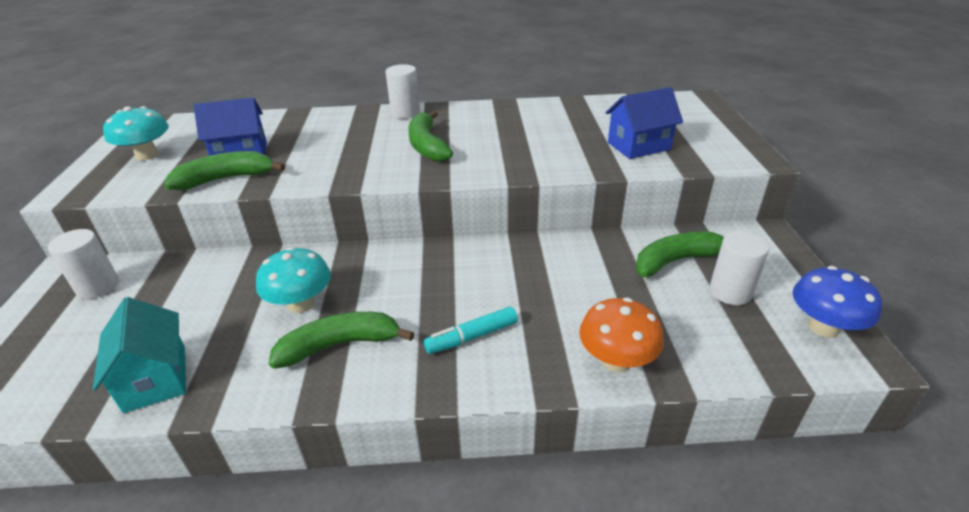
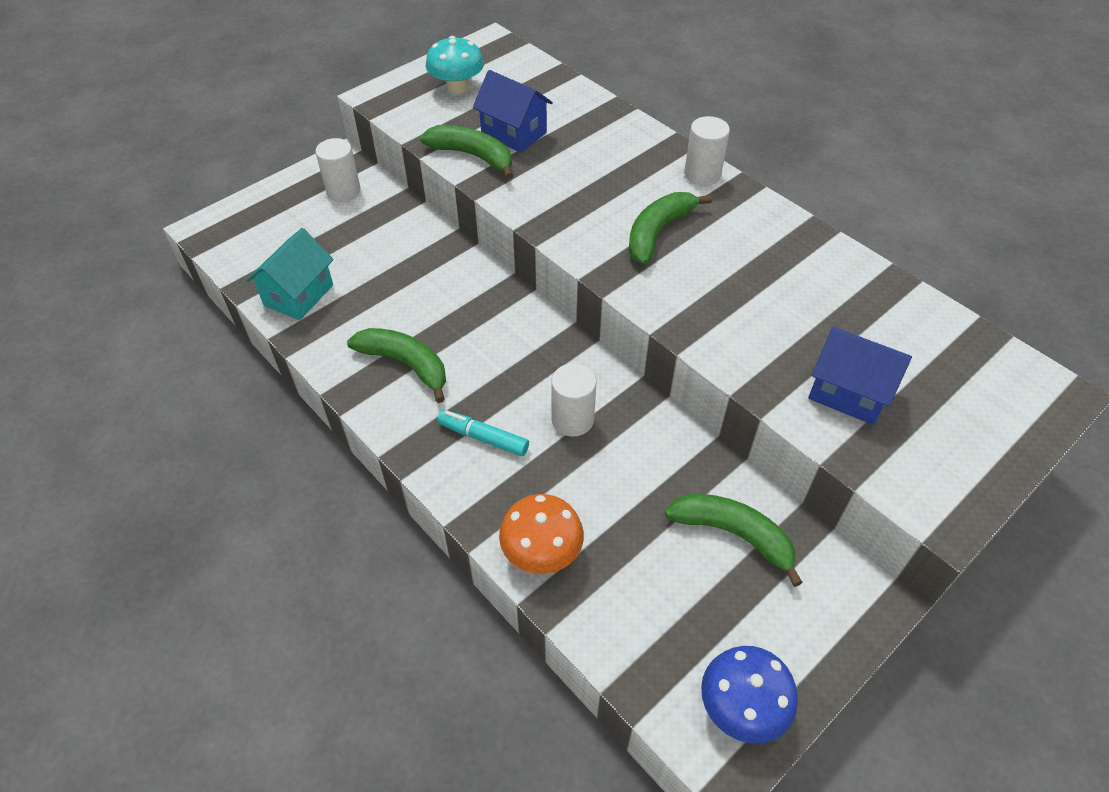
camera: 50 degrees right, 15 degrees up
(301, 304) = (425, 309): turquoise mushroom -> none
(730, 292) = (724, 602): white cylinder -> white cylinder (572, 419)

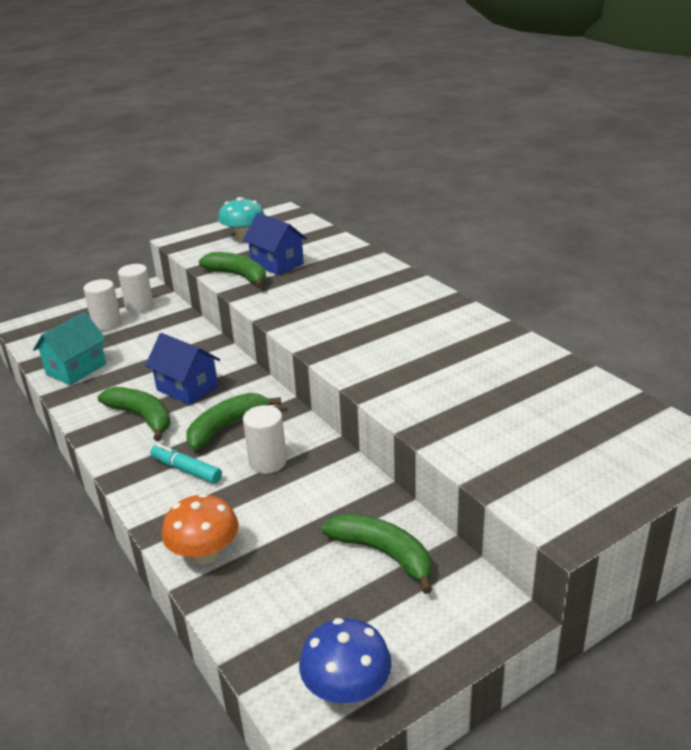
camera: 10 degrees right, 20 degrees down
(658, 232) = (371, 326): green banana -> green banana (226, 427)
(702, 174) = (423, 292): white cylinder -> white cylinder (107, 324)
(848, 393) = (502, 436): blue house -> blue house (187, 388)

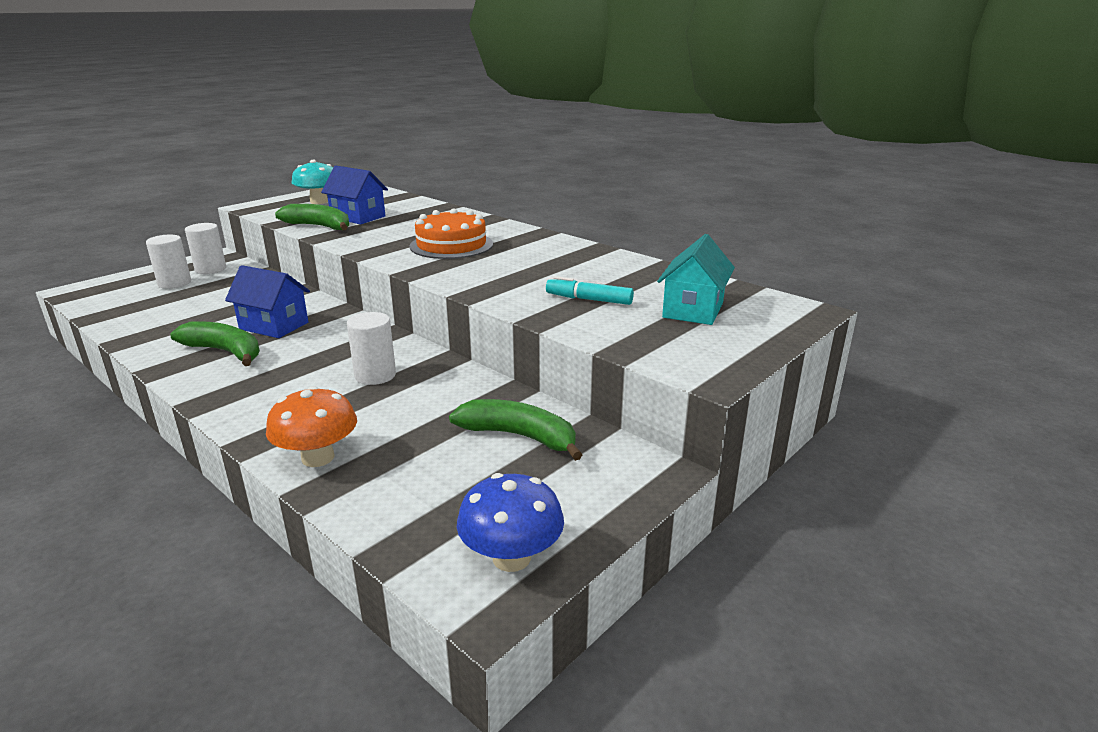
camera: 15 degrees left, 5 degrees down
(76, 369) = (141, 319): turquoise house -> turquoise house (693, 310)
(186, 470) = (284, 389): turquoise marker -> turquoise marker (589, 299)
(226, 427) = (323, 352): green banana -> none
(359, 314) = (451, 245): none -> orange cake

